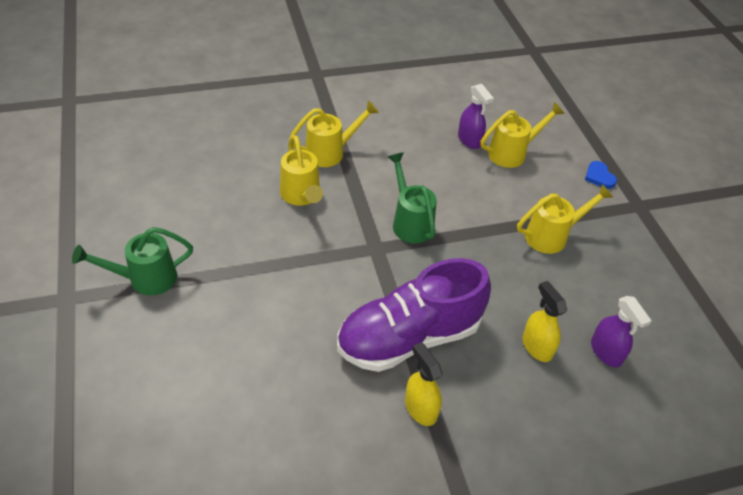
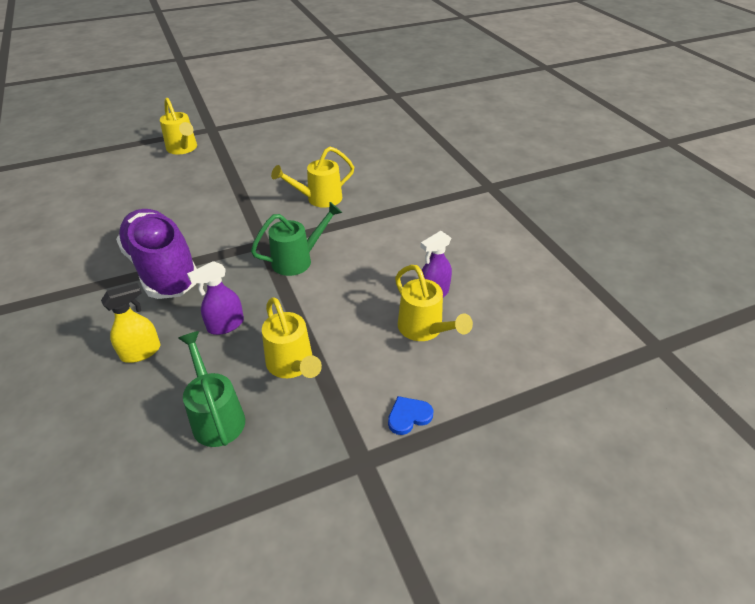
camera: 85 degrees right, 5 degrees down
(146, 279) = (227, 150): green watering can -> green watering can (216, 417)
(330, 152) = (379, 207): yellow watering can -> yellow watering can (183, 149)
(420, 408) = (92, 280): yellow spray bottle -> none
(606, 352) = (125, 409): purple spray bottle -> purple spray bottle (225, 325)

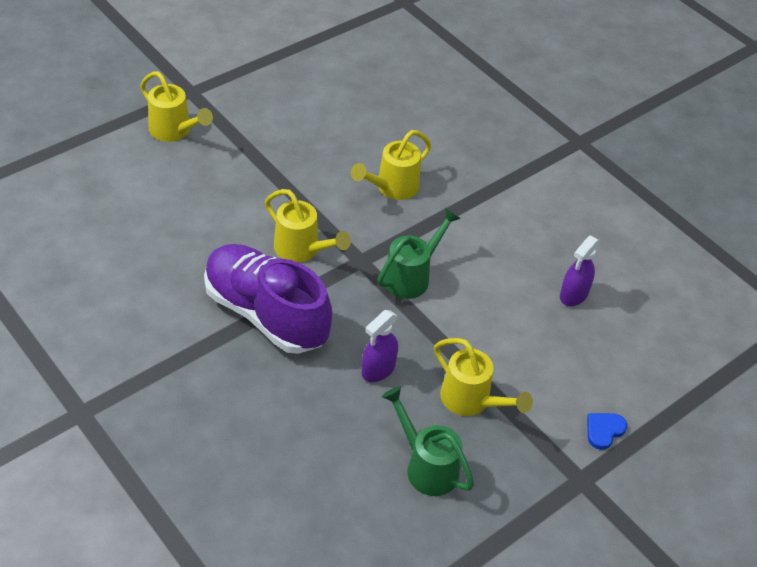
camera: 20 degrees left, 5 degrees up
(141, 352) = (308, 416): yellow spray bottle -> none
(424, 329) = (581, 338): yellow watering can -> yellow watering can (301, 250)

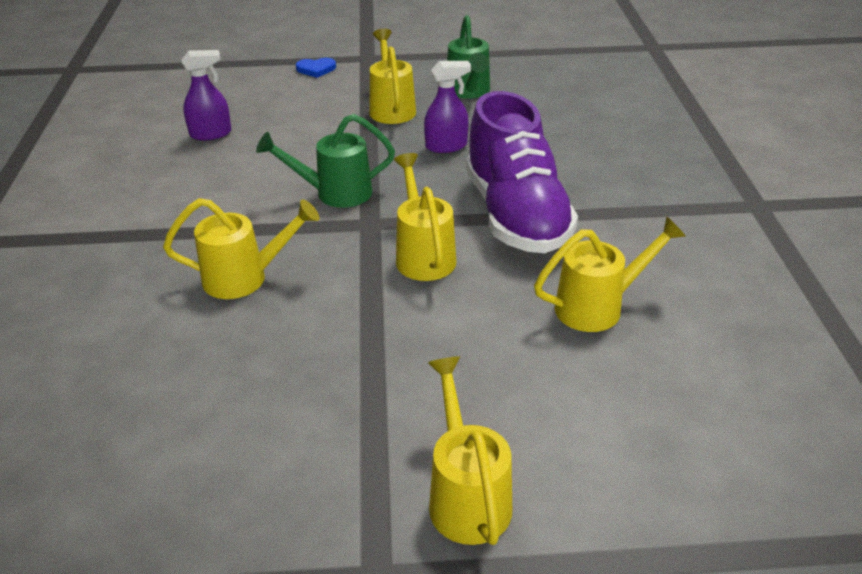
camera: 140 degrees left, 10 degrees down
(164, 257) = (597, 307): none -> yellow watering can

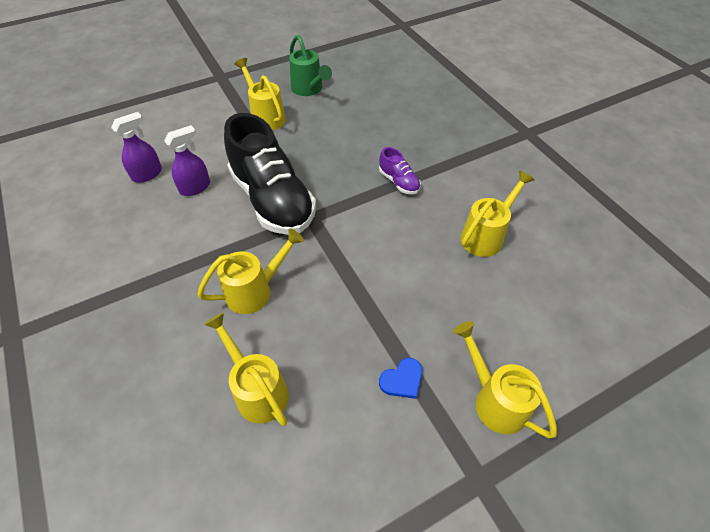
camera: 25 degrees left, 15 degrees up
(316, 69) = (189, 95): blue heart -> blue heart (402, 380)
(335, 193) = (272, 200): green watering can -> black shoe
(423, 255) = (361, 232): yellow watering can -> yellow watering can (257, 390)
(446, 146) = (322, 139): purple spray bottle -> purple spray bottle (195, 187)
(516, 215) = (399, 182): purple shoe -> purple shoe, size x0.43

